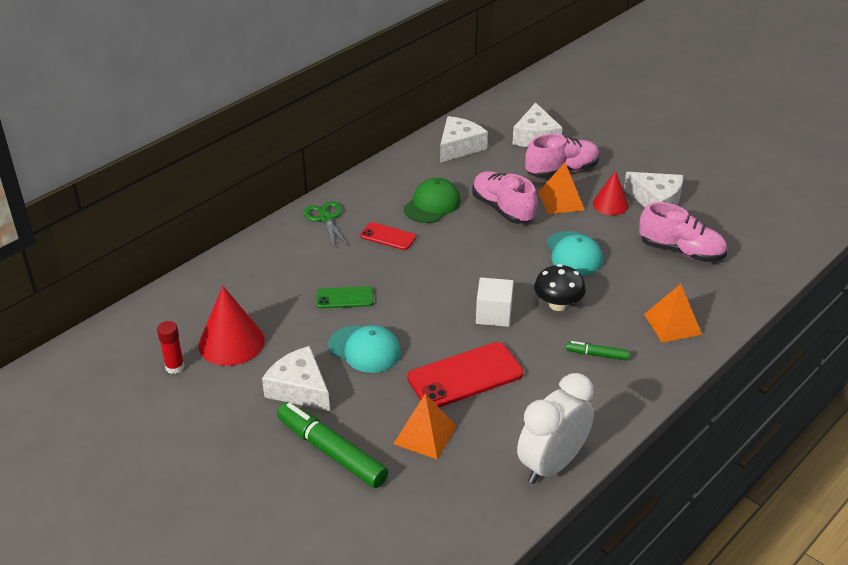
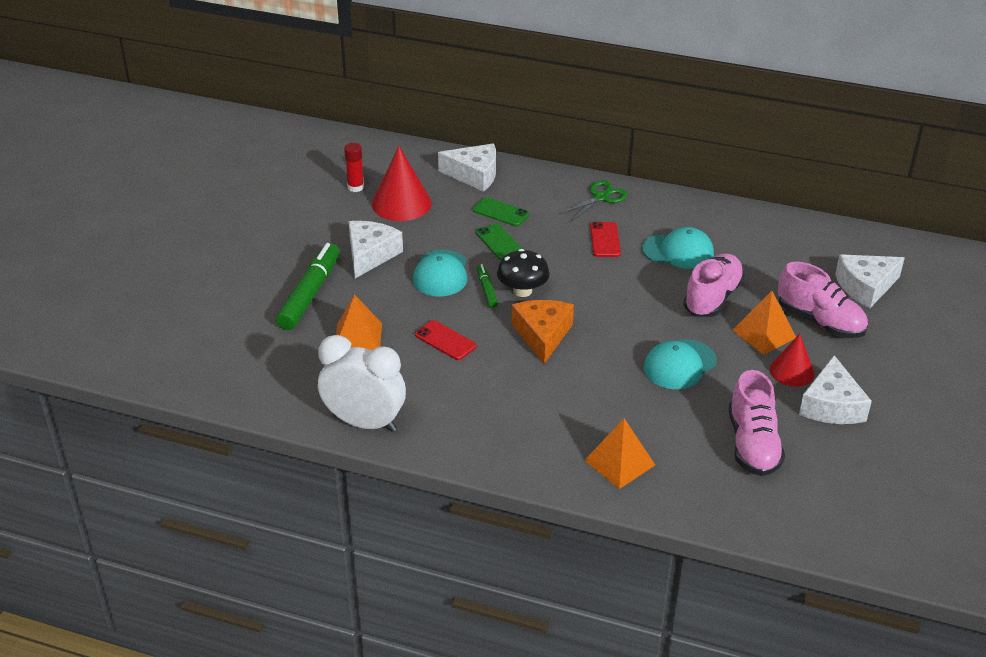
camera: 65 degrees right, 0 degrees up
(300, 283) = (500, 212): none -> green phone
(432, 204) = (678, 251): green cap -> turquoise cap
(459, 147) = (792, 241): white cheese -> white cheese (474, 175)
(465, 376) = (445, 340): red phone -> red phone, size x0.56
(493, 314) = (542, 335): white cube -> orange cheese
(558, 304) = (589, 373): black mushroom -> black mushroom (522, 291)
(597, 355) = (532, 418): green marker -> green marker (486, 290)

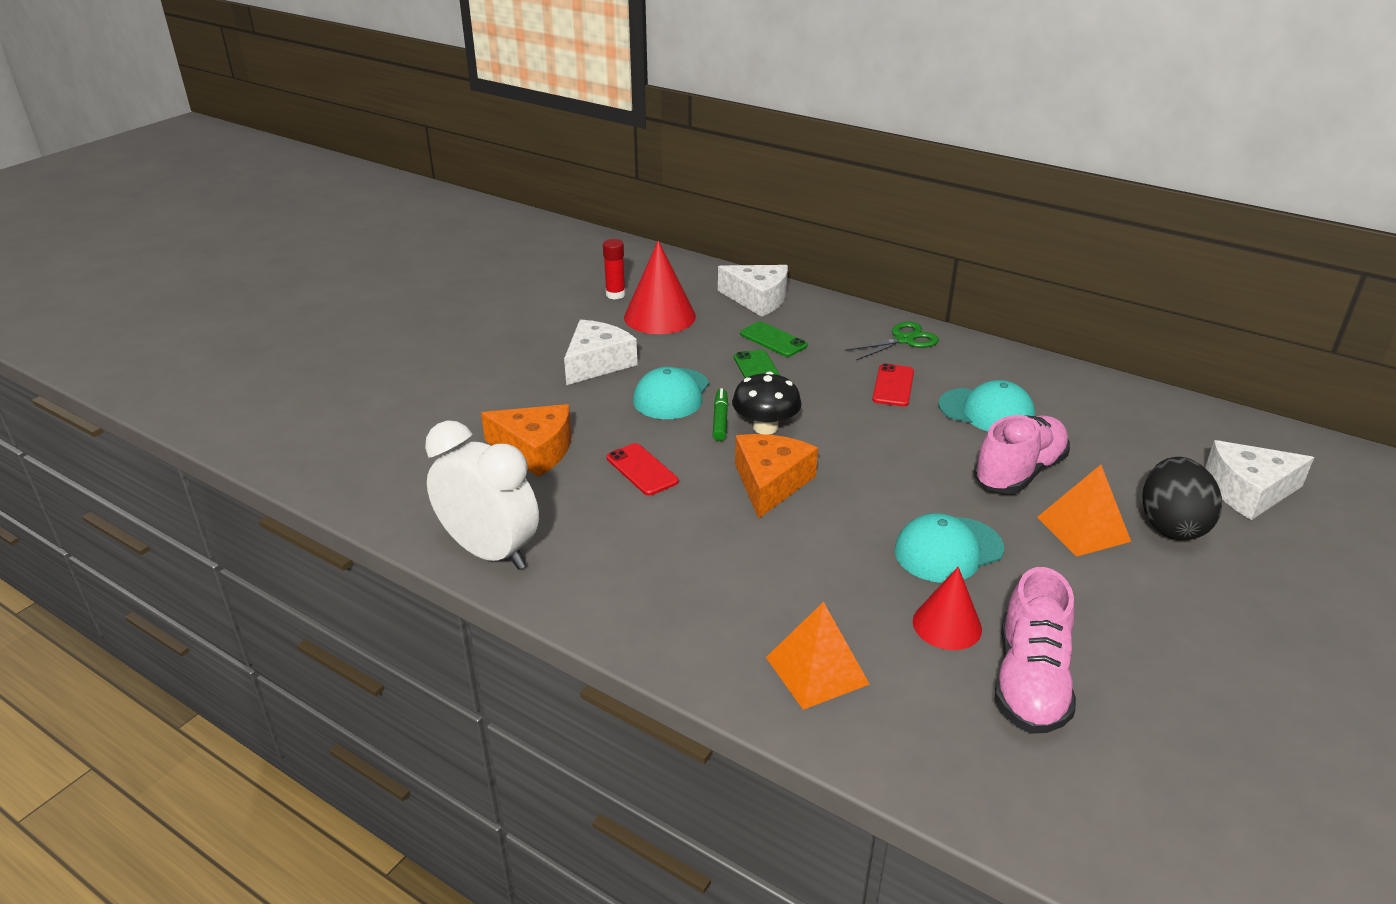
camera: 15 degrees right, 5 degrees down
(310, 294) = (505, 393): green marker -> none
(358, 338) = (535, 450): orange pyramid -> orange cheese
(792, 371) = (1115, 586): red cone -> red cone (947, 625)
(820, 321) = (1171, 525): pink shoe -> black egg
(831, 405) = (1169, 646): white cheese -> none

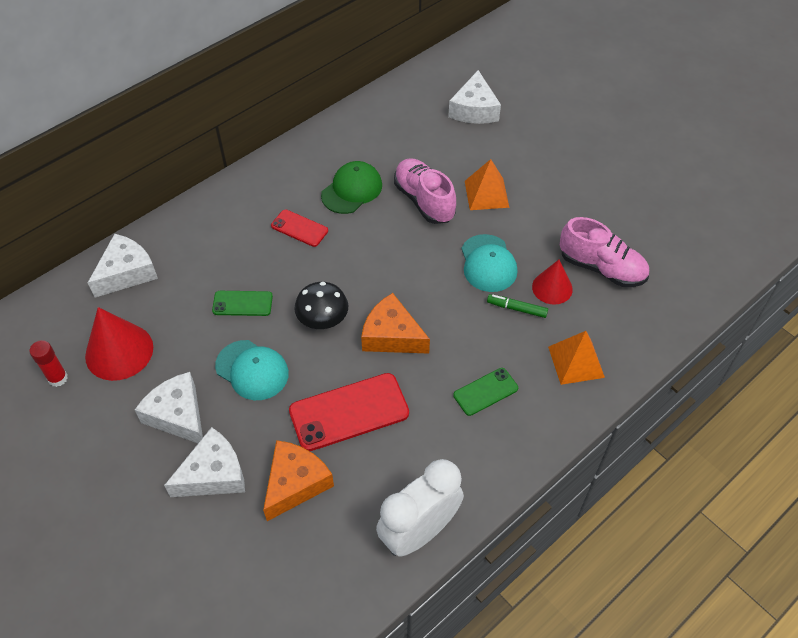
camera: 75 degrees left, 20 degrees up
(534, 397) = (213, 474): none -> white cheese
(642, 470) = (349, 412): red phone -> red phone, size x1.79
(720, 420) = (302, 346): green marker -> green marker (517, 309)
(773, 340) = (200, 281): green phone -> green phone (485, 392)
(904, 340) = (240, 200): green scissors -> none
(986, 411) = (352, 190): turquoise cap -> green cap
(1171, 525) = (494, 155): black egg -> none

